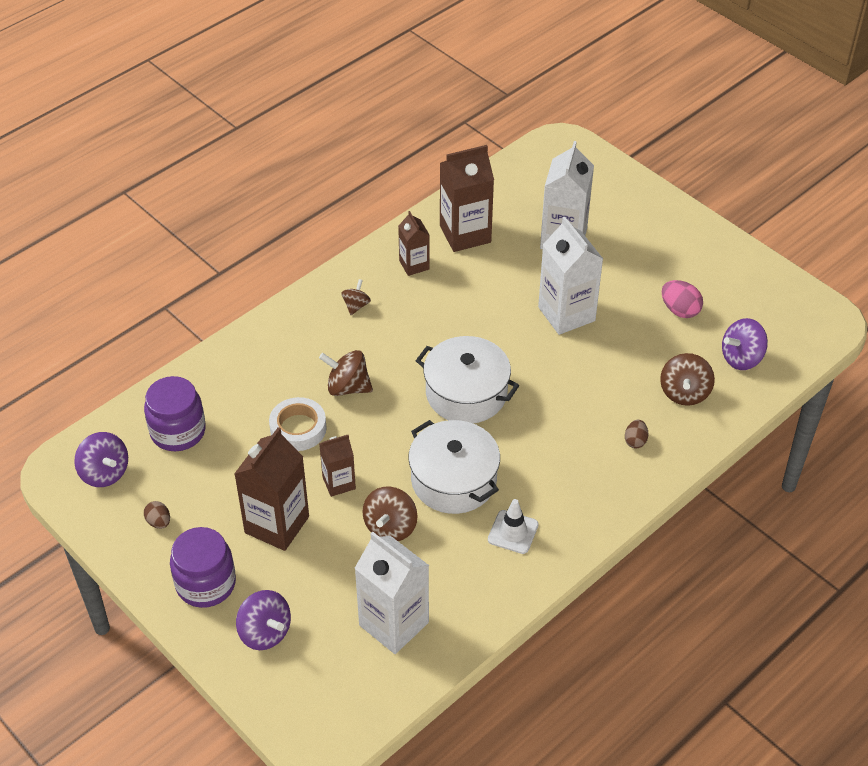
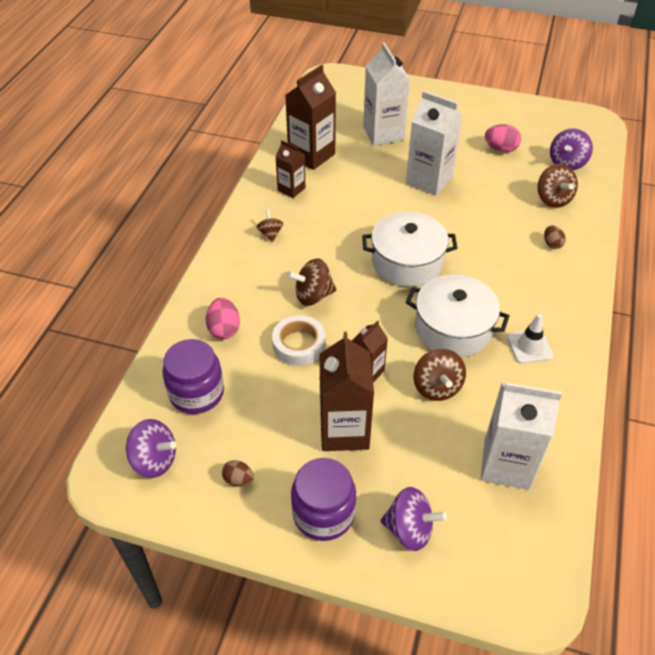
camera: 30 degrees left, 0 degrees up
(243, 383) = (224, 329): none -> pink egg

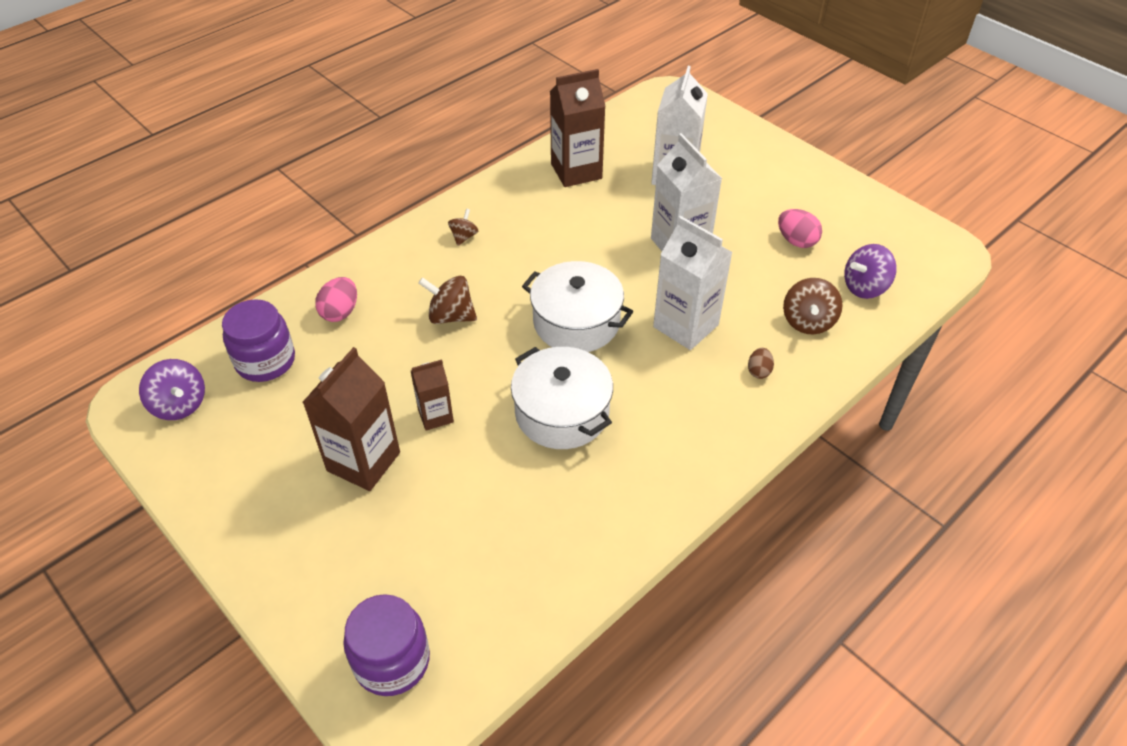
camera: 30 degrees right, 0 degrees up
(238, 480) = (232, 458): brown egg -> none
(291, 189) = (524, 199): brown carton -> none
(299, 344) = (395, 358): white tape -> none
(323, 513) = (276, 529): purple jar -> purple jar (392, 661)
(409, 529) = (339, 588): purple spinning top -> none
(437, 387) = (490, 464): brown spinning top -> none
(506, 464) = (490, 577): white carton -> white carton (685, 326)
(529, 346) = (627, 470): white traffic cone -> none

